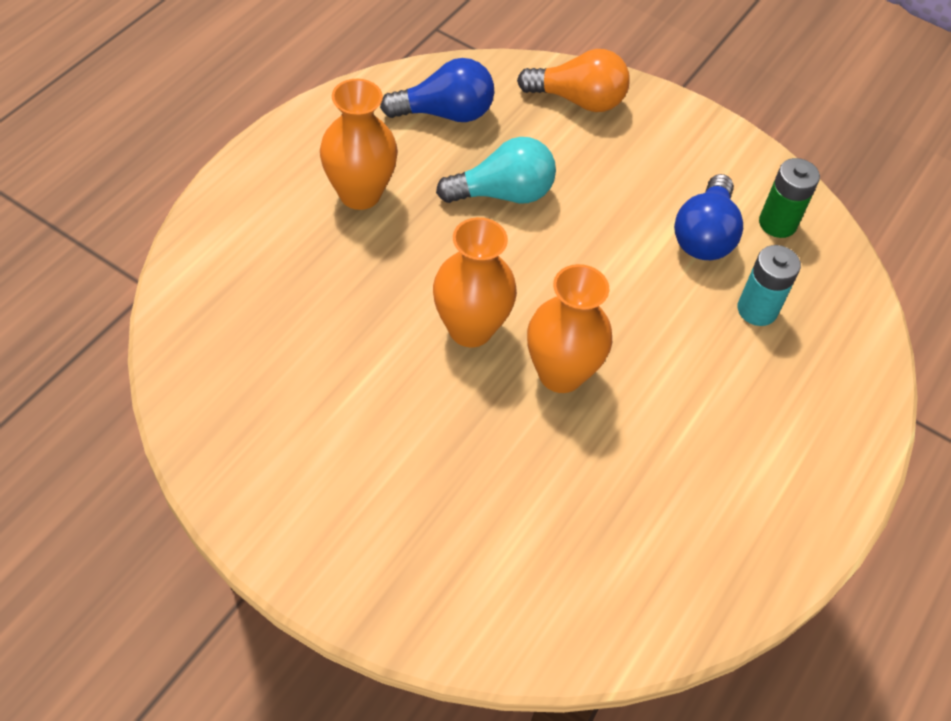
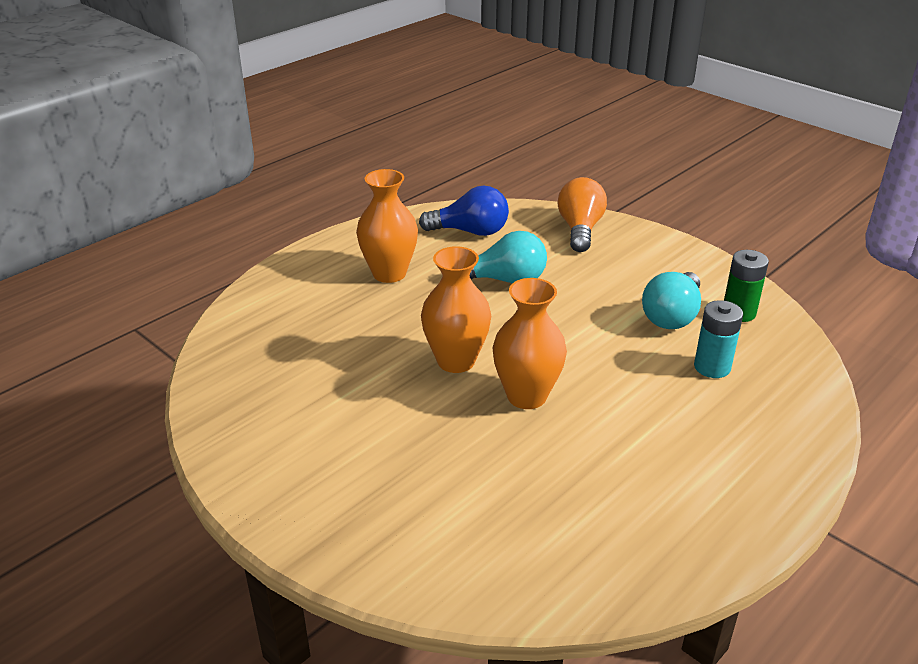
camera: 15 degrees right, 20 degrees down
(578, 100) = (580, 229): orange light bulb -> orange light bulb turned 105 degrees counterclockwise
(704, 235) = (672, 316): blue light bulb -> turquoise light bulb

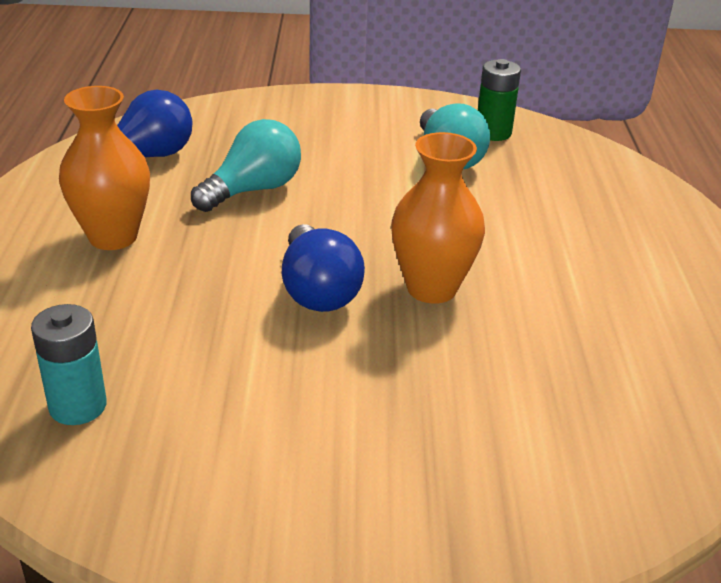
camera: 45 degrees left, 0 degrees up
(456, 361) = (318, 290): orange vase -> blue light bulb
(580, 229) = (258, 114): orange light bulb -> none
(712, 367) = (537, 186): turquoise battery -> turquoise battery (78, 406)

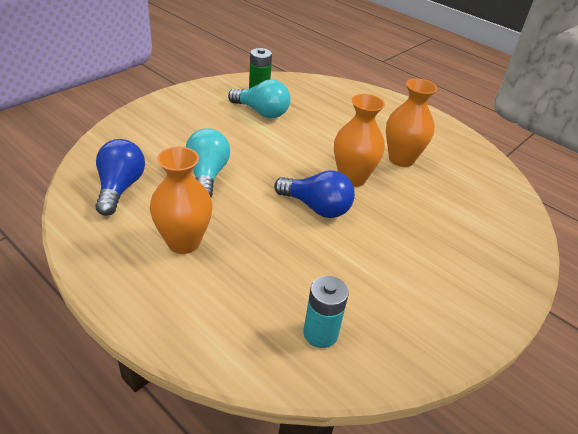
camera: 50 degrees left, 5 degrees up
(559, 308) = (401, 159): none -> orange vase

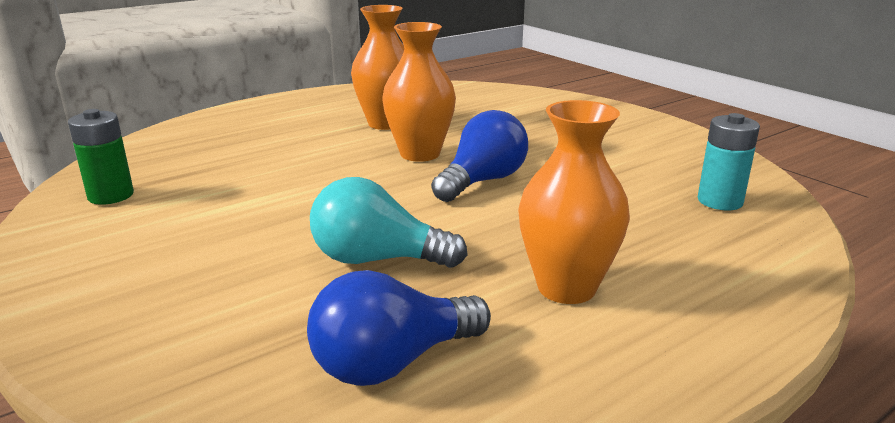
camera: 75 degrees left, 15 degrees down
(120, 188) = (393, 362): blue light bulb -> blue light bulb turned 45 degrees counterclockwise
(261, 112) = (195, 199): turquoise light bulb -> none

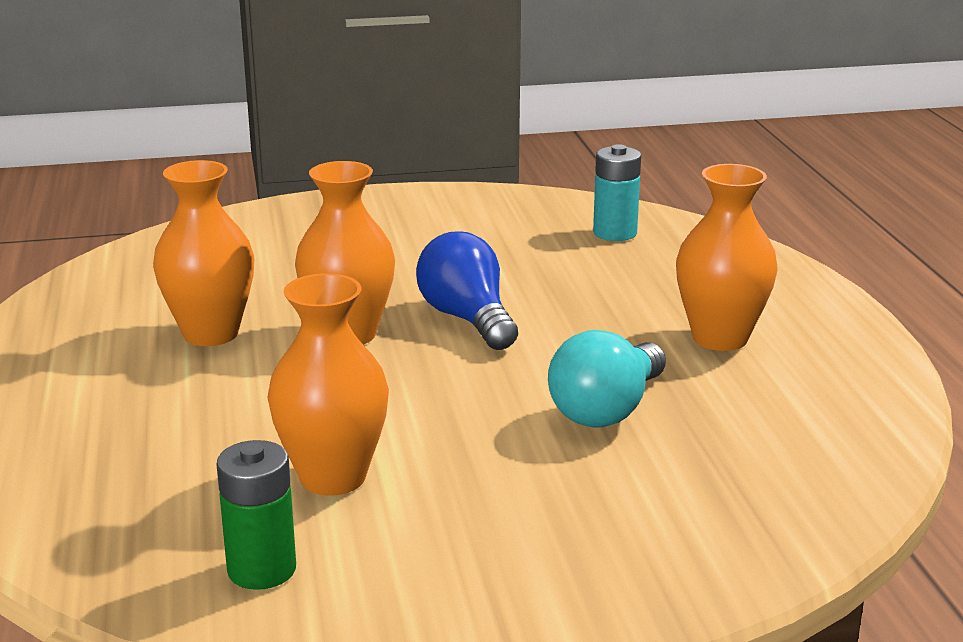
camera: 65 degrees left, 0 degrees up
(225, 190) = (333, 477): none -> orange vase
(393, 362) = (791, 435): blue light bulb -> none

